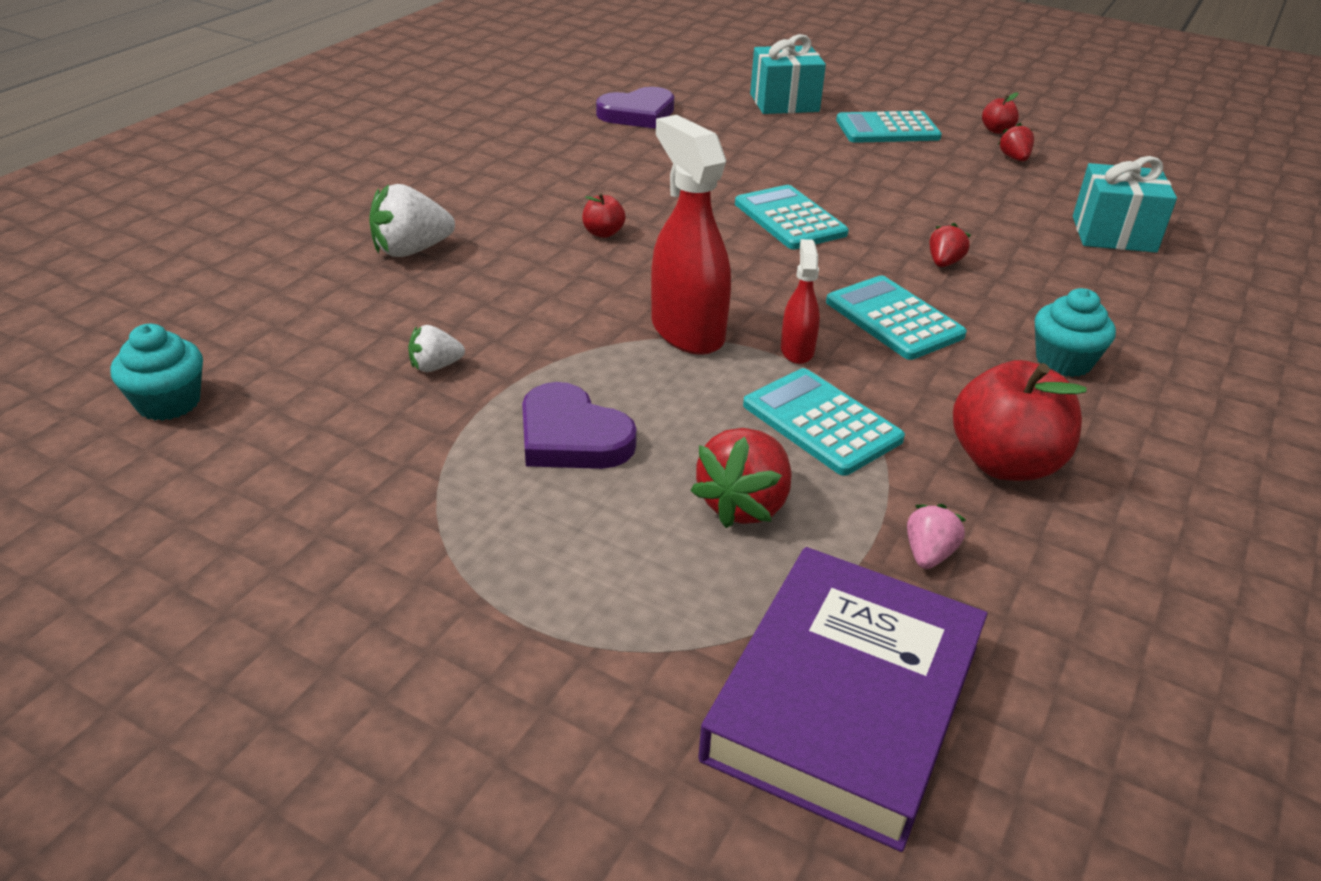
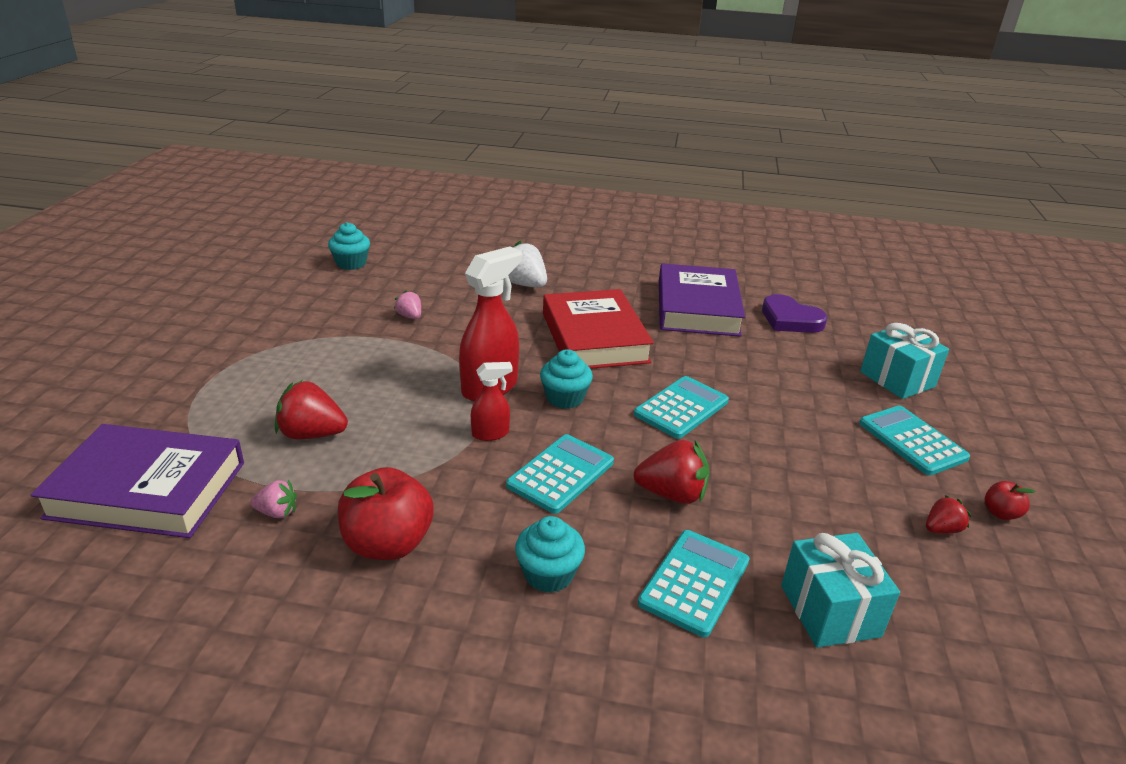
camera: 70 degrees right, 5 degrees down
(435, 366) = (410, 316): white strawberry -> pink strawberry
(572, 437) = (360, 368): purple heart -> none
(574, 153) = (697, 308): none -> purple book
(603, 233) = (594, 337): red apple -> red book
(738, 283) = (565, 398): none -> turquoise cupcake
(821, 422) = (407, 454): turquoise calculator -> turquoise calculator (694, 582)
(944, 263) = (672, 494): red strawberry -> red strawberry, size x1.77

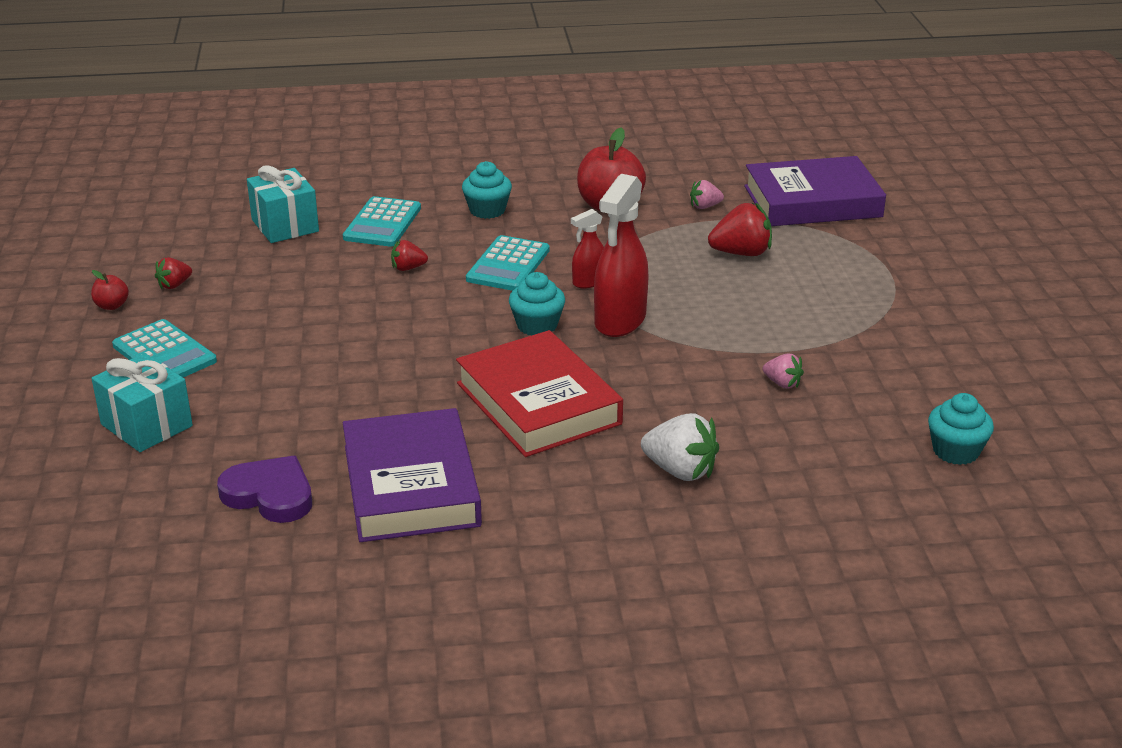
camera: 165 degrees right, 0 degrees up
(672, 494) = (408, 268): red strawberry -> red strawberry, size x0.57
(681, 408) = (411, 339): turquoise calculator -> none

